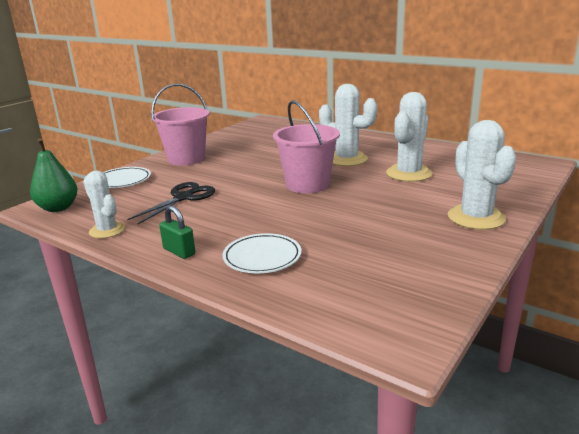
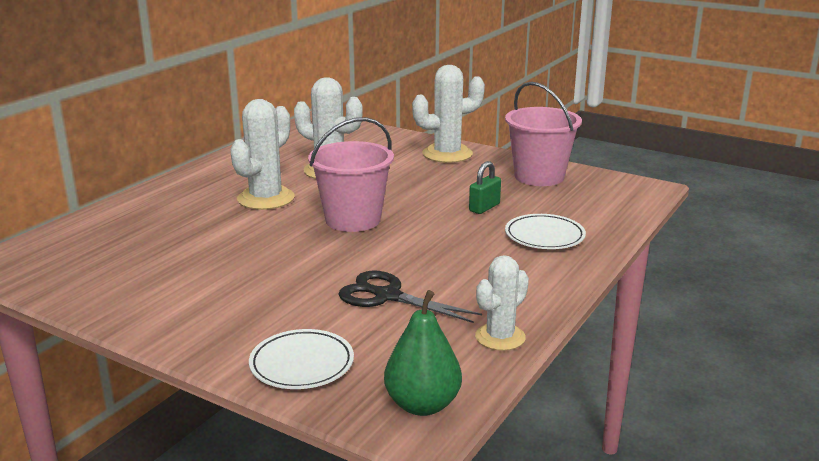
camera: 95 degrees left, 0 degrees up
(179, 251) = (545, 279): green padlock -> green padlock (484, 207)
(186, 159) = (204, 316): pink bucket -> pink bucket (539, 176)

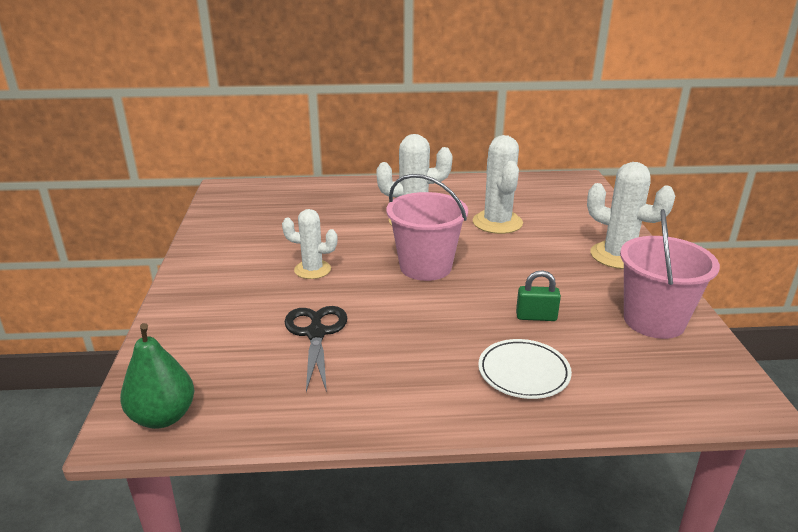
camera: 55 degrees right, 5 degrees up
(302, 364) = (185, 338): white plate -> none
(500, 337) = (299, 418): white cactus -> white cactus (312, 270)

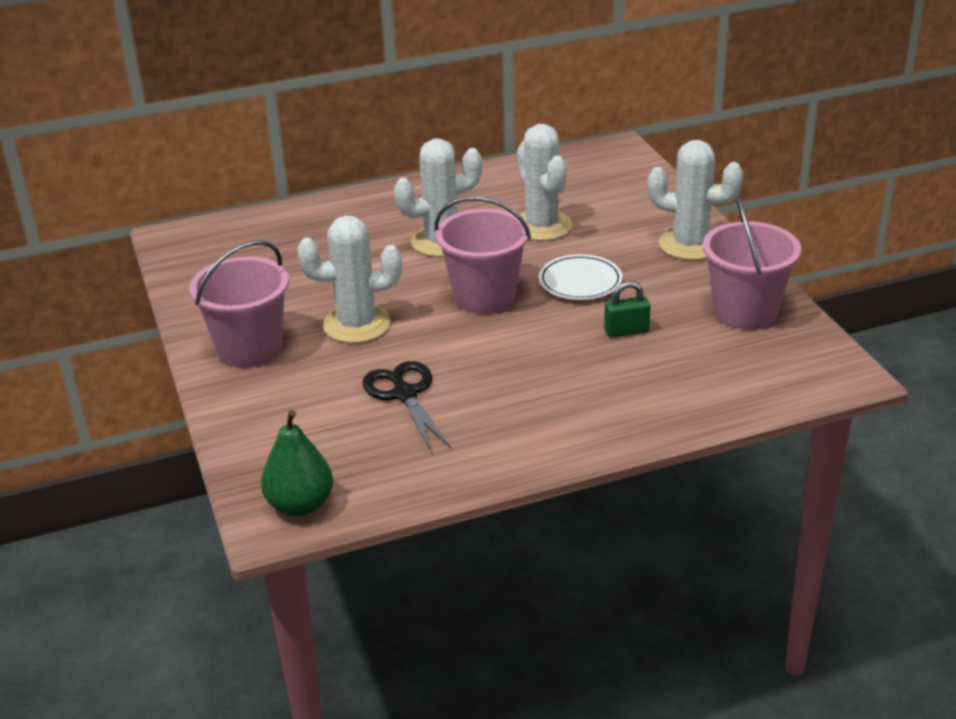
camera: 15 degrees left, 5 degrees up
(220, 273) = (249, 349): none -> pink bucket
(312, 270) = (357, 325): white cactus -> white cactus, size x1.55
(523, 372) = (634, 390): white plate -> white plate (580, 282)

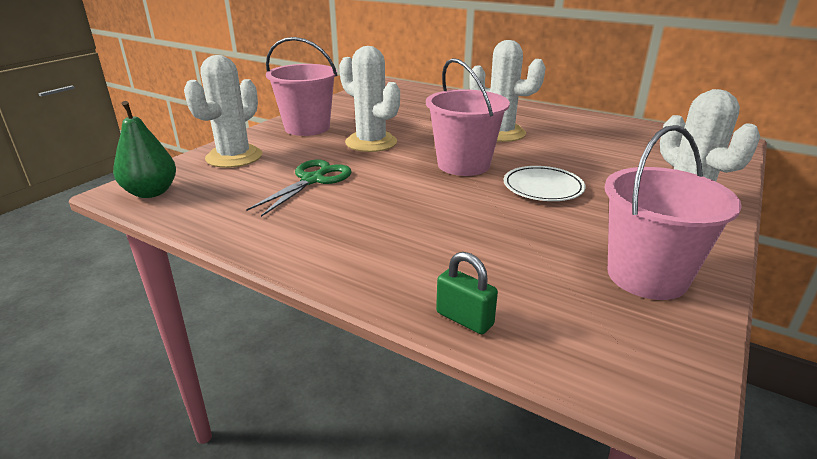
camera: 50 degrees right, 5 degrees down
(405, 394) = (312, 180): black scissors -> green scissors
(541, 226) = (580, 152): white cactus -> white cactus (234, 157)
(626, 331) = (513, 229): green padlock -> green padlock (464, 319)

